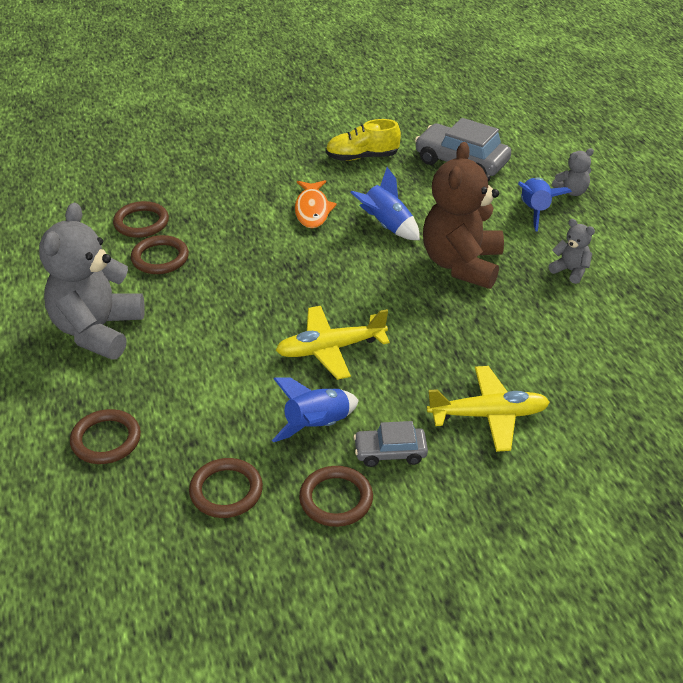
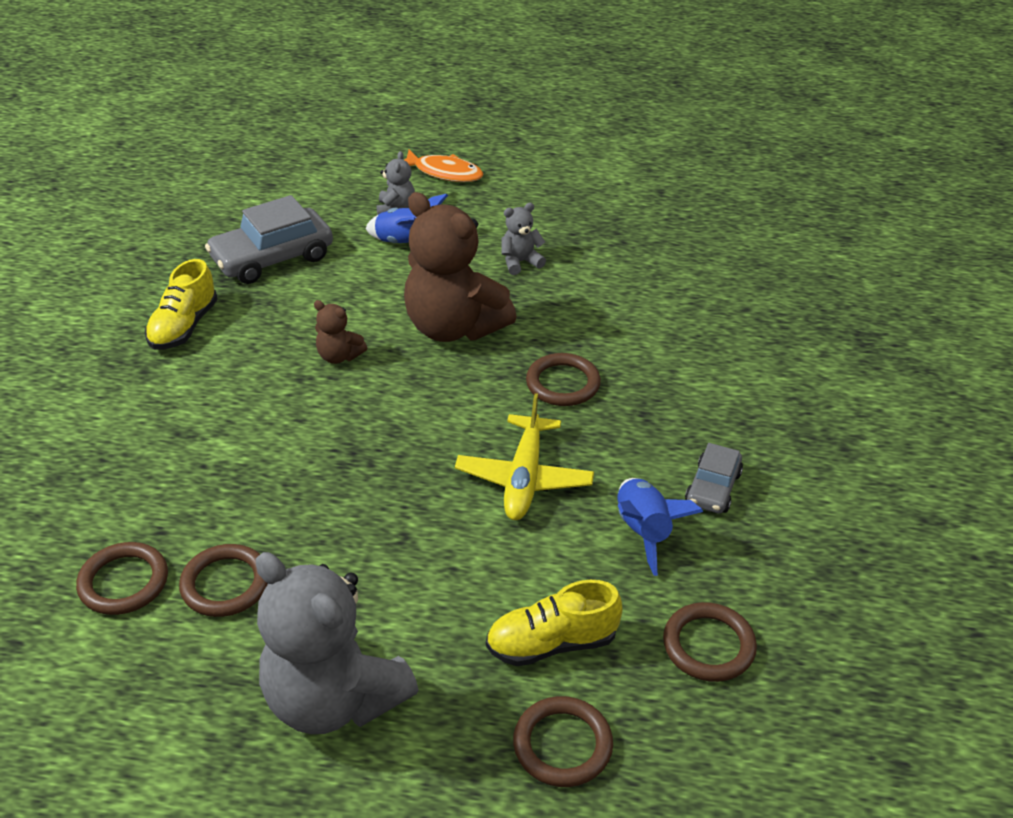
camera: 65 degrees left, 0 degrees up
(186, 409) = (552, 643): none -> yellow shoe
(312, 210) = (252, 405): orange fish -> orange fish (444, 173)
(336, 499) = (761, 554): brown ring -> brown ring (563, 383)
(387, 226) = (339, 356): blue rocket -> brown teddy bear
(489, 415) = (696, 398): yellow plane -> none

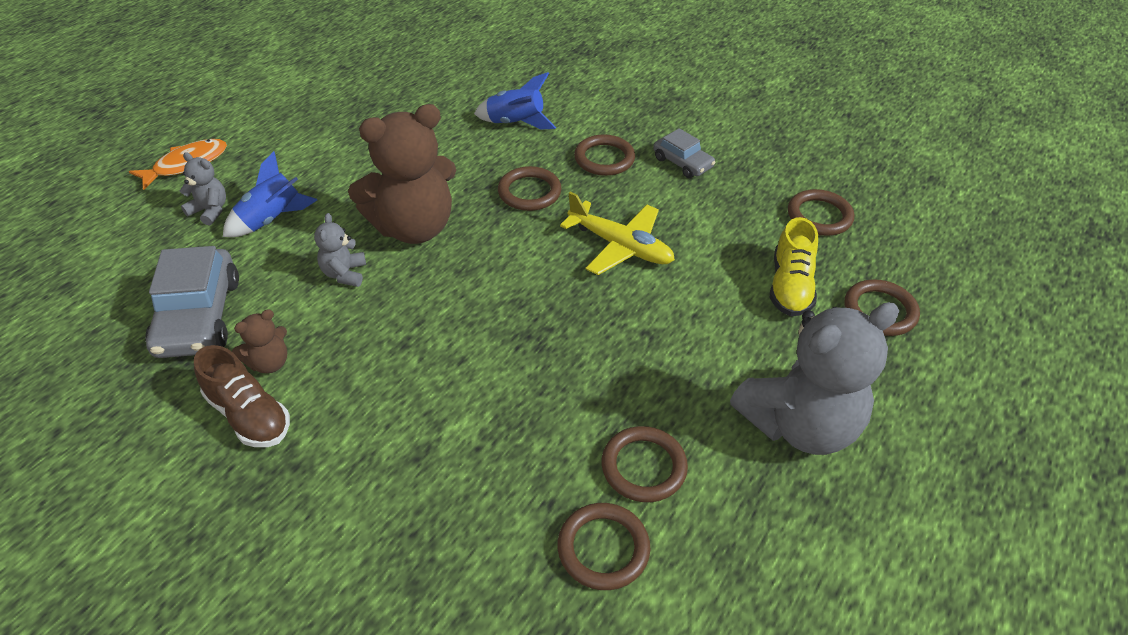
camera: 65 degrees left, 5 degrees up
(184, 327) = (249, 415): yellow shoe -> brown shoe
(339, 356) = (393, 309): brown teddy bear -> brown teddy bear (269, 363)
(520, 262) = (362, 164): grey teddy bear -> grey teddy bear (344, 274)
(643, 532) = (706, 207): blue rocket -> blue rocket (516, 123)
(665, 421) = (604, 159): none -> brown ring

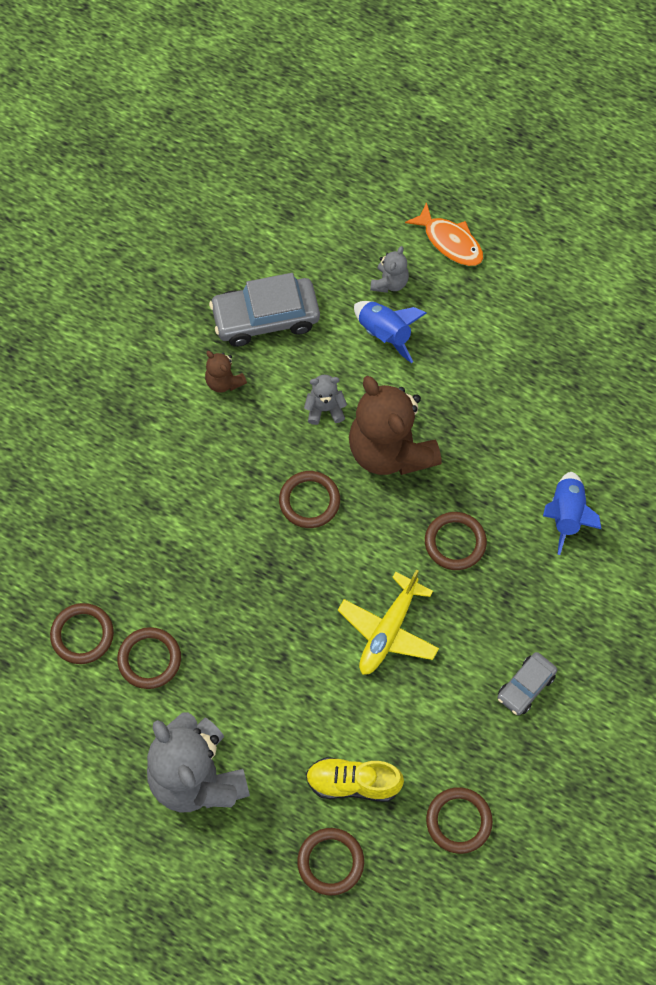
camera: 85 degrees right, 20 degrees up
(249, 415) = (175, 383): brown shoe -> none
(604, 159) = (520, 608): brown ring -> brown ring (309, 501)

